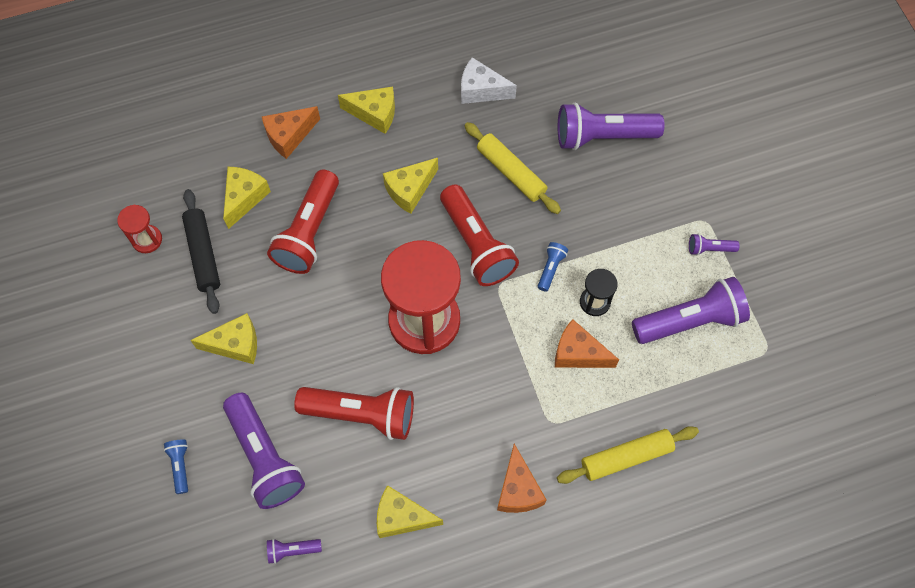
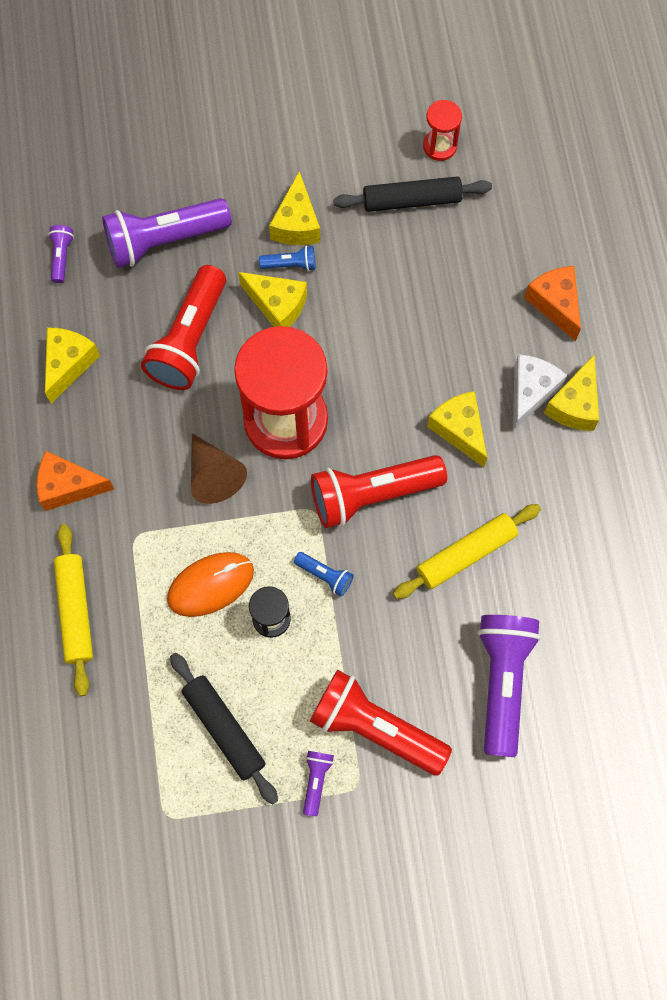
camera: 100 degrees right, 5 degrees up
(180, 466) = (173, 162): blue flashlight -> blue flashlight (290, 264)
(244, 198) = (477, 248): yellow cheese -> yellow cheese (277, 305)
(309, 232) = (421, 311): red flashlight -> red flashlight (375, 728)
(481, 90) = (594, 539): white cheese -> white cheese (530, 392)
(484, 369) = (213, 475): none -> brown cone
(578, 353) = (210, 585): orange cheese -> orange mouse
(689, 321) = (224, 729): purple flashlight -> black rolling pin

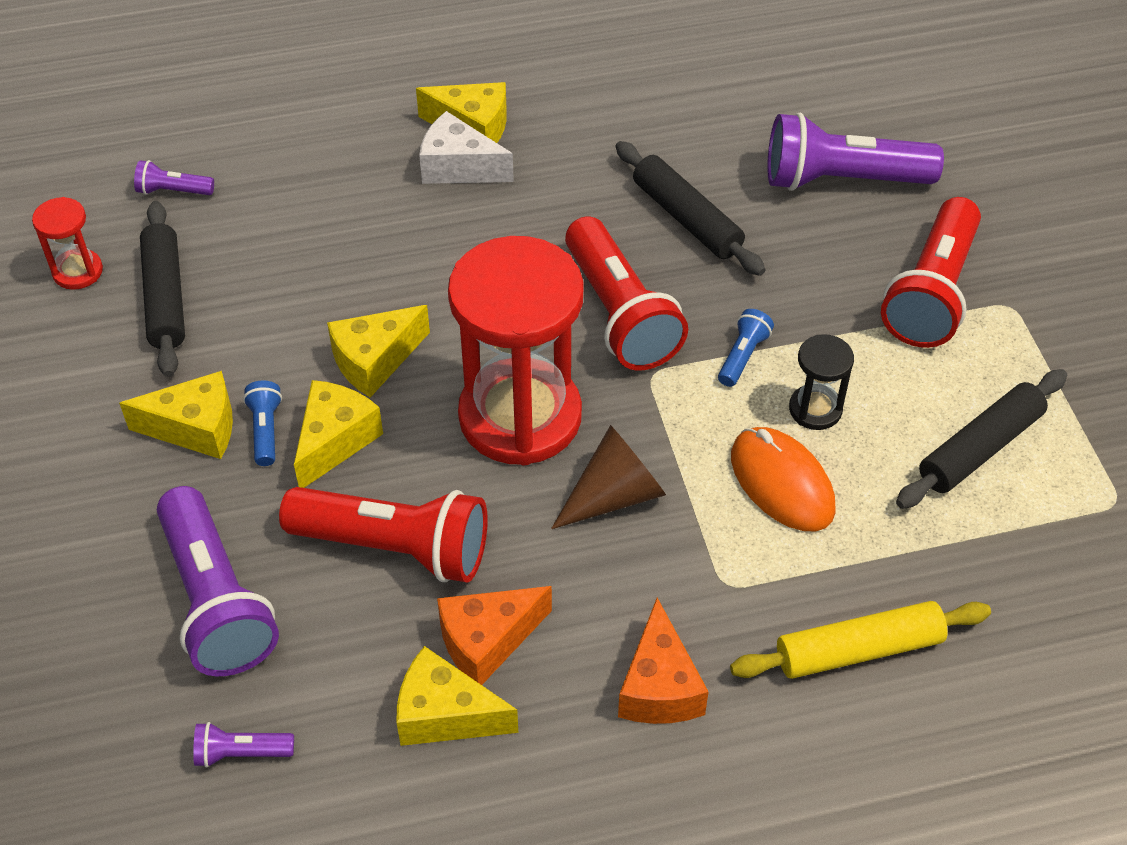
camera: 95 degrees left, 20 degrees down
(316, 781) = (1016, 346): purple flashlight -> purple flashlight (173, 191)
(459, 430) = (517, 232): yellow cheese -> yellow cheese (375, 360)
(466, 554) = (687, 218): yellow rolling pin -> black rolling pin
(555, 304) = (331, 148): orange cheese -> orange cheese (487, 641)

